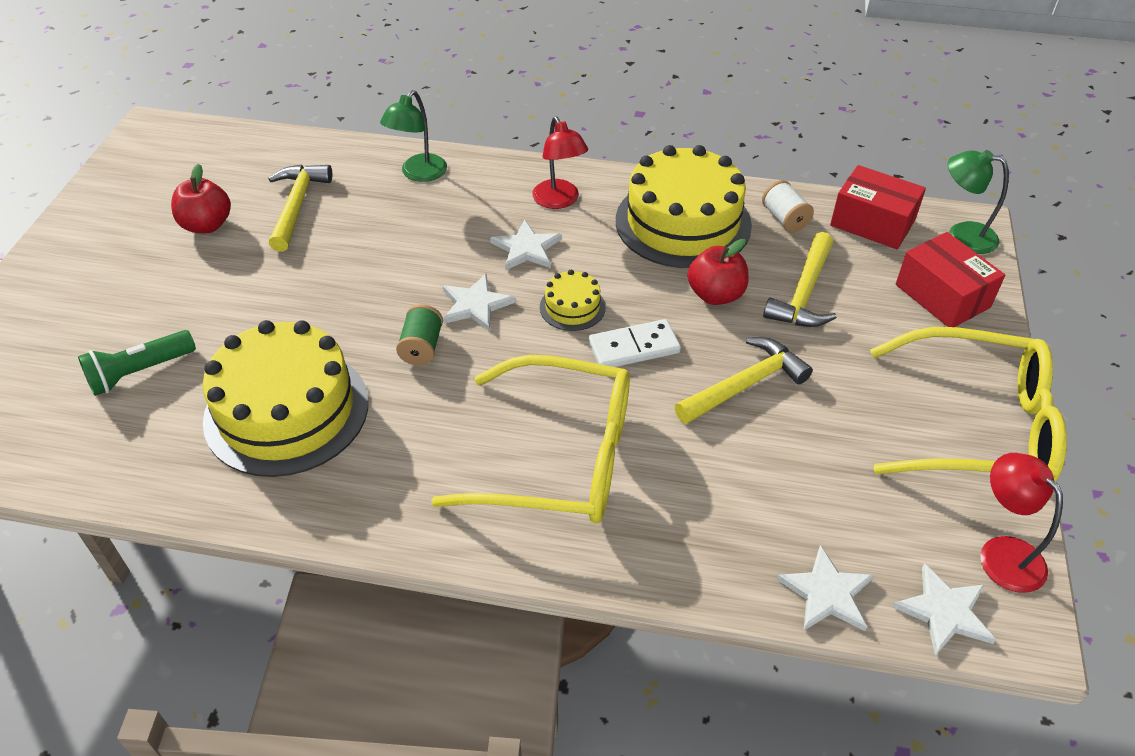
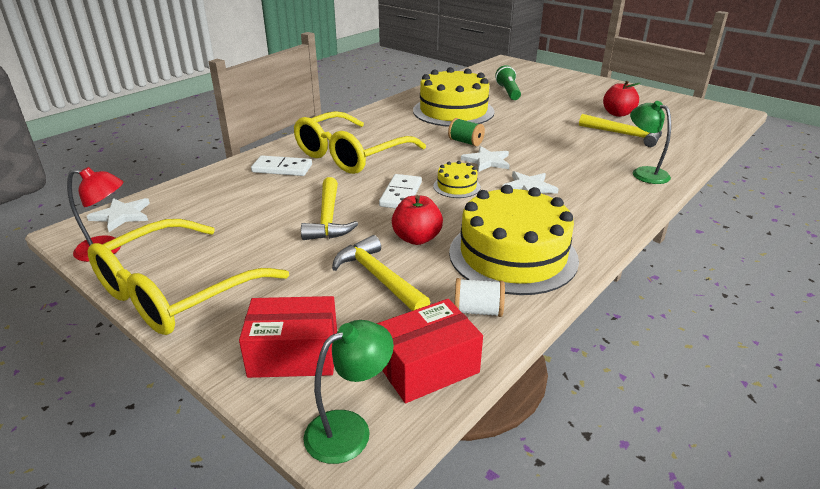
camera: 120 degrees right, 15 degrees down
(559, 201) = (578, 212): red lamp -> none
(667, 516) = (282, 168): none -> white domino
(826, 593) = (184, 190): white star -> none

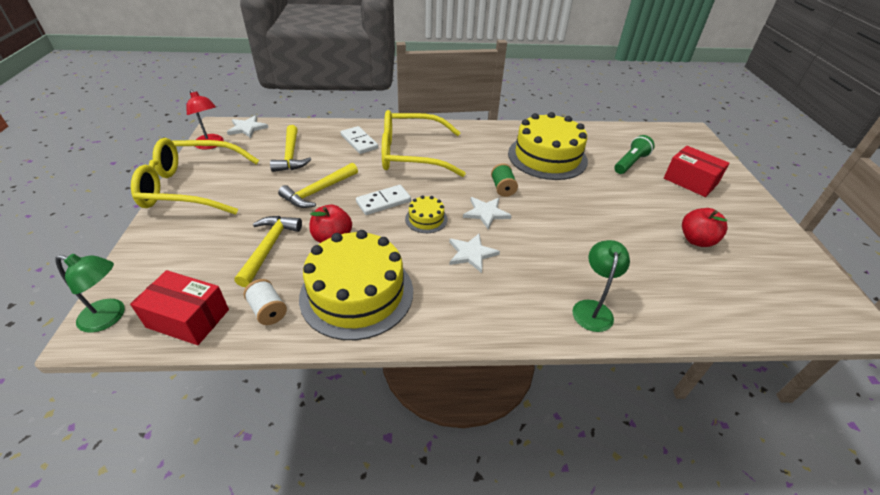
camera: 45 degrees right, 10 degrees up
(294, 354) = (164, 259): red box -> red box (690, 181)
(624, 135) = (655, 264): yellow hammer -> yellow hammer (291, 155)

